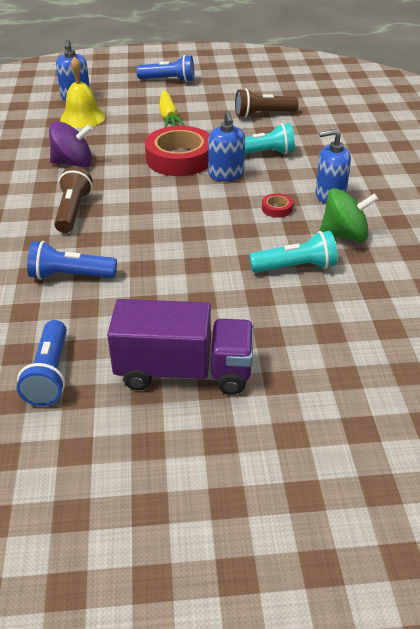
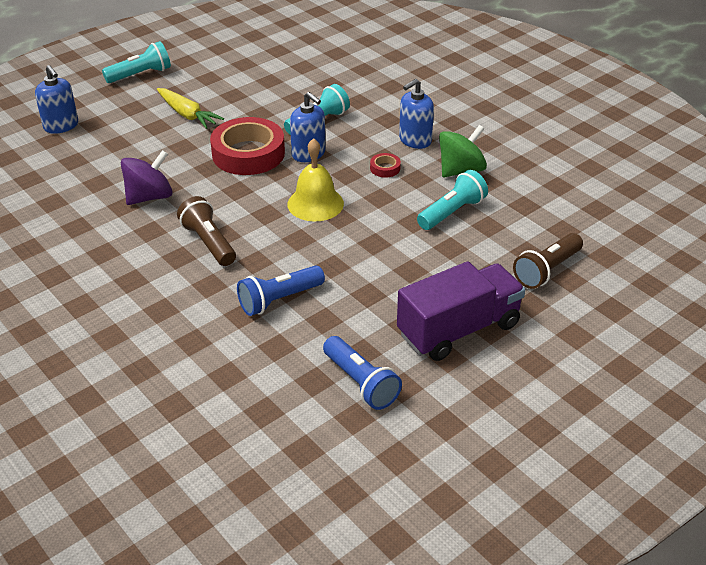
camera: 35 degrees left, 0 degrees up
(83, 117) = (98, 146): yellow bell -> yellow bell (315, 203)
(168, 80) = (140, 75): blue flashlight -> turquoise flashlight
(263, 114) = (276, 82): brown flashlight -> brown flashlight (547, 270)

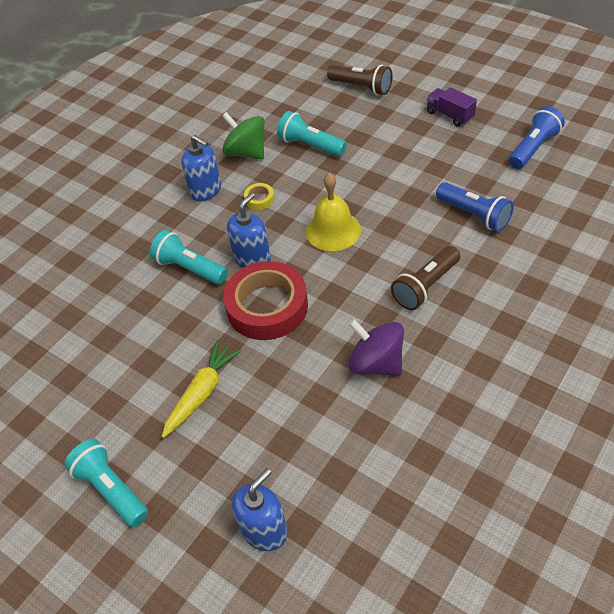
camera: 100 degrees left, 10 degrees up
(385, 168) = (259, 199): red tape -> yellow tape
(458, 329) = (450, 115): purple truck -> purple truck, size x0.51

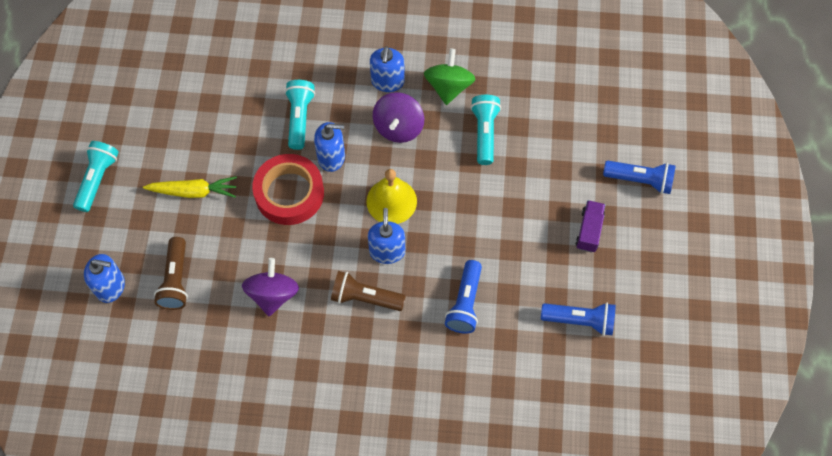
camera: 55 degrees right, 15 degrees up
(259, 199) = (398, 127): yellow tape -> purple spinning top
(361, 87) = (589, 137): brown flashlight -> brown flashlight (176, 280)
(384, 252) = (387, 251): none -> blue soap dispenser
(422, 73) = (640, 180): none -> blue flashlight

